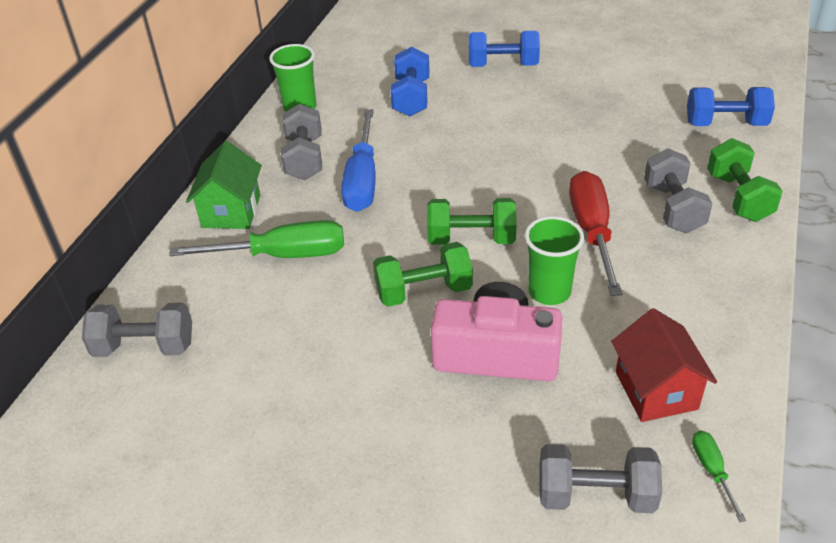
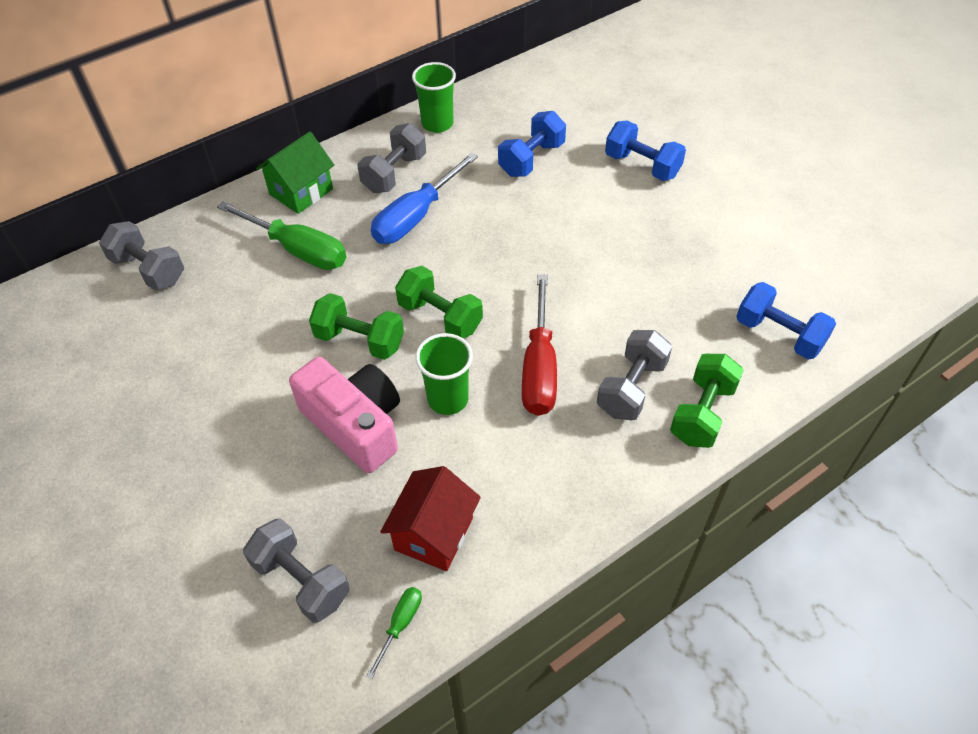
camera: 35 degrees right, 10 degrees up
(592, 231) = (539, 367): red screwdriver -> red screwdriver turned 150 degrees clockwise

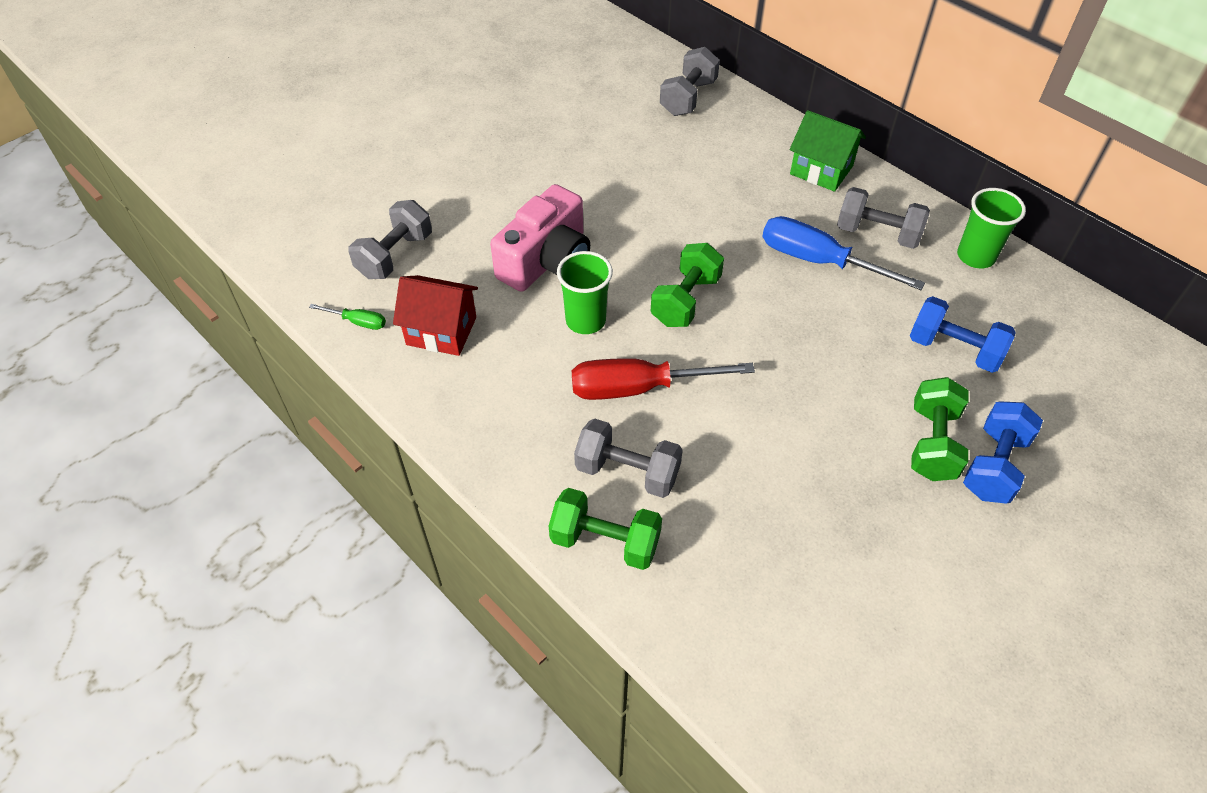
camera: 80 degrees right, 0 degrees up
(298, 250) = (742, 183): green screwdriver -> none
(360, 340) = (642, 247): green dumbbell -> green dumbbell (932, 443)
(779, 334) = (741, 628): blue dumbbell -> none

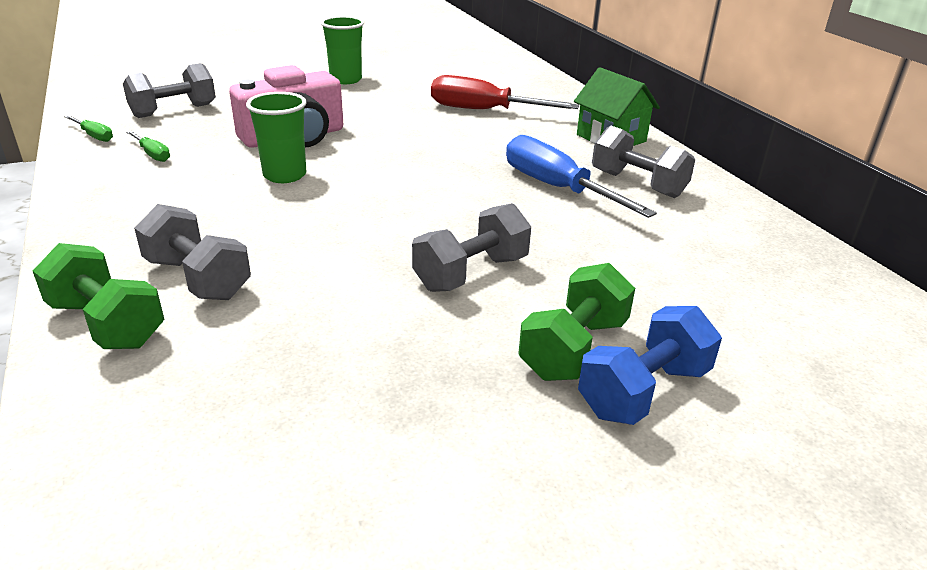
camera: 20 degrees right, 20 degrees down
(441, 331) = (152, 154): red house -> green screwdriver
(638, 388) = (281, 226): red screwdriver -> red screwdriver (484, 110)
(685, 300) = (394, 183): green dumbbell -> none
(688, 98) = (520, 83): grey dumbbell -> grey dumbbell (471, 273)
(954, 349) = (664, 280): blue dumbbell -> none
(975, 256) = (742, 220): green cup -> green cup (346, 80)

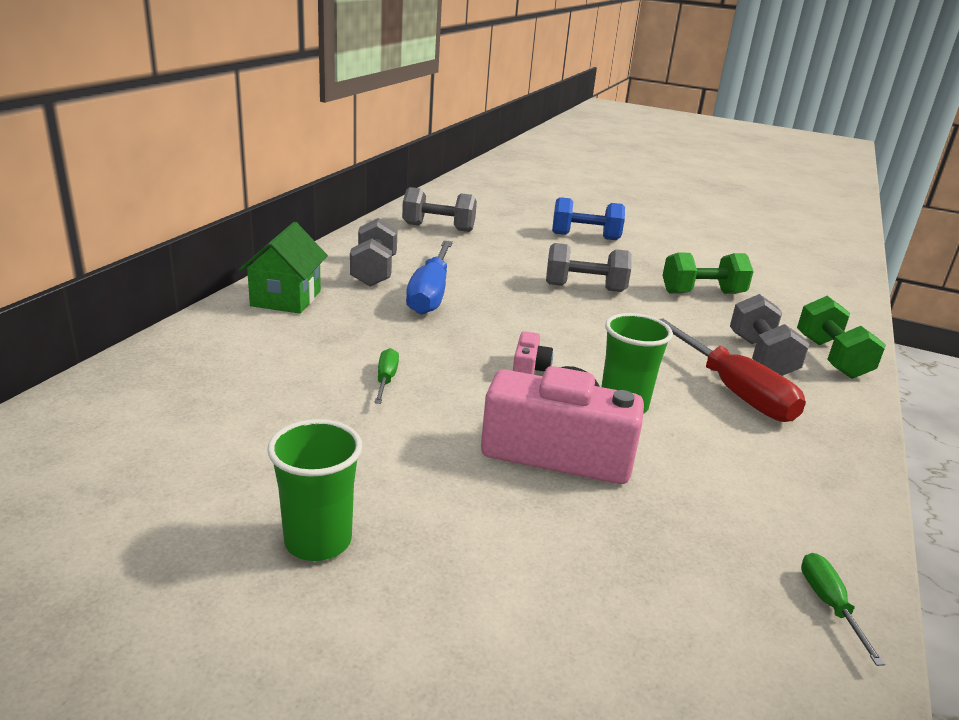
camera: 135 degrees left, 5 degrees down
(152, 154) = (751, 511): green screwdriver -> green screwdriver (386, 379)
(174, 111) = (676, 611): grey dumbbell -> grey dumbbell (438, 228)
(380, 169) = (529, 369): none -> pink camera
(484, 110) = (298, 377): red screwdriver -> red screwdriver (734, 391)
(574, 349) = (588, 252): green dumbbell -> green dumbbell (702, 293)

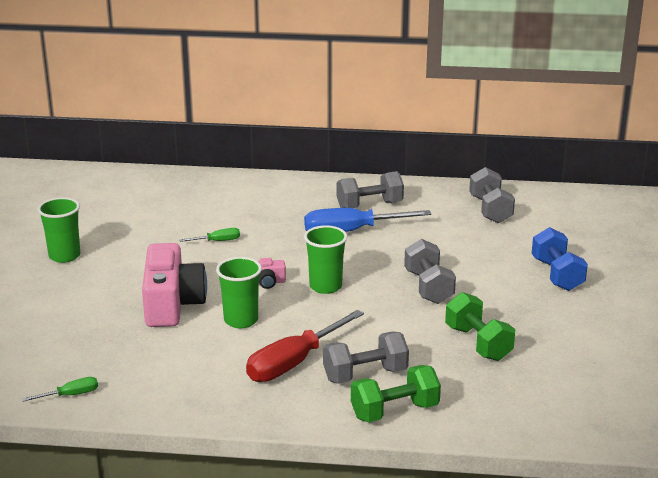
camera: 75 degrees right, 0 degrees up
(286, 298) = (297, 190): green house -> none
(558, 336) = (325, 286): none -> green cup

